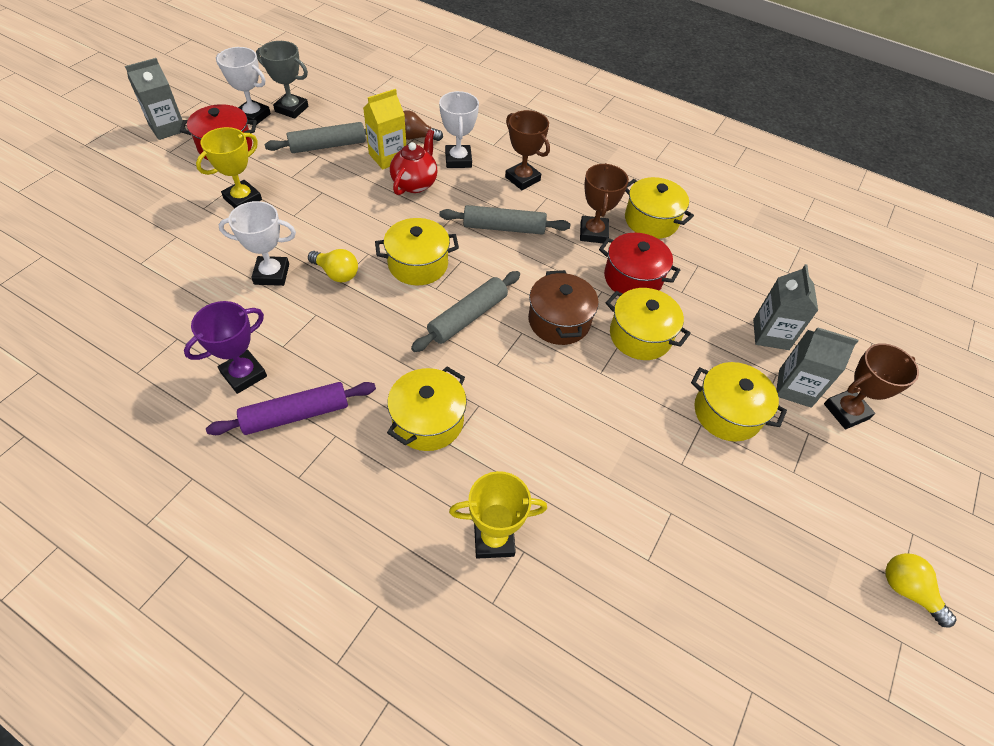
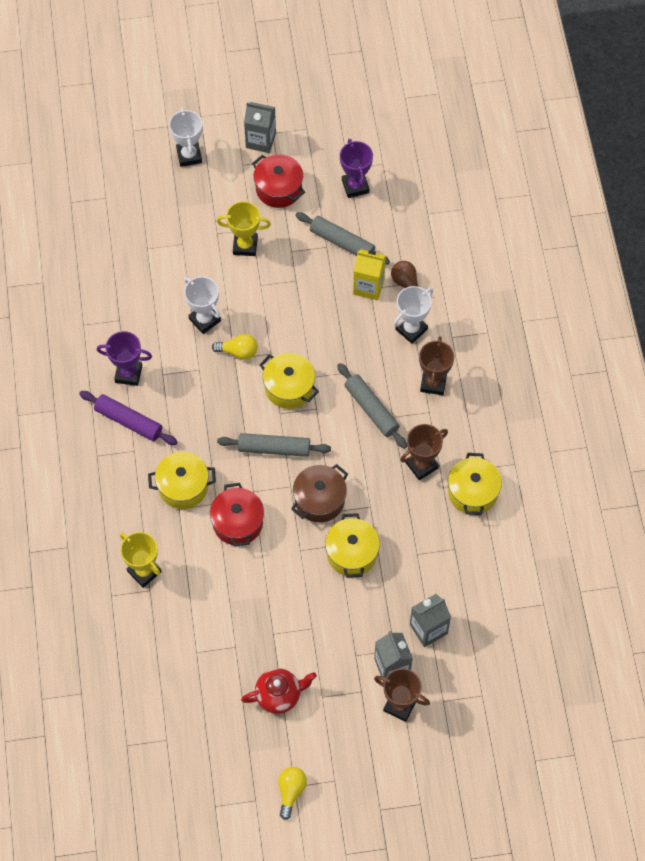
camera: 55 degrees right, 10 degrees up
(253, 116) = (324, 172): white trophy -> white trophy (189, 155)
(291, 109) = (355, 186): grey trophy -> purple trophy
(336, 273) = (238, 352): yellow light bulb -> yellow light bulb turned 75 degrees counterclockwise
(415, 183) = (359, 324): red teapot -> red teapot (279, 695)
(632, 278) = (400, 517): red pot -> red pot (237, 523)
(727, 413) = (334, 637): yellow pot -> none

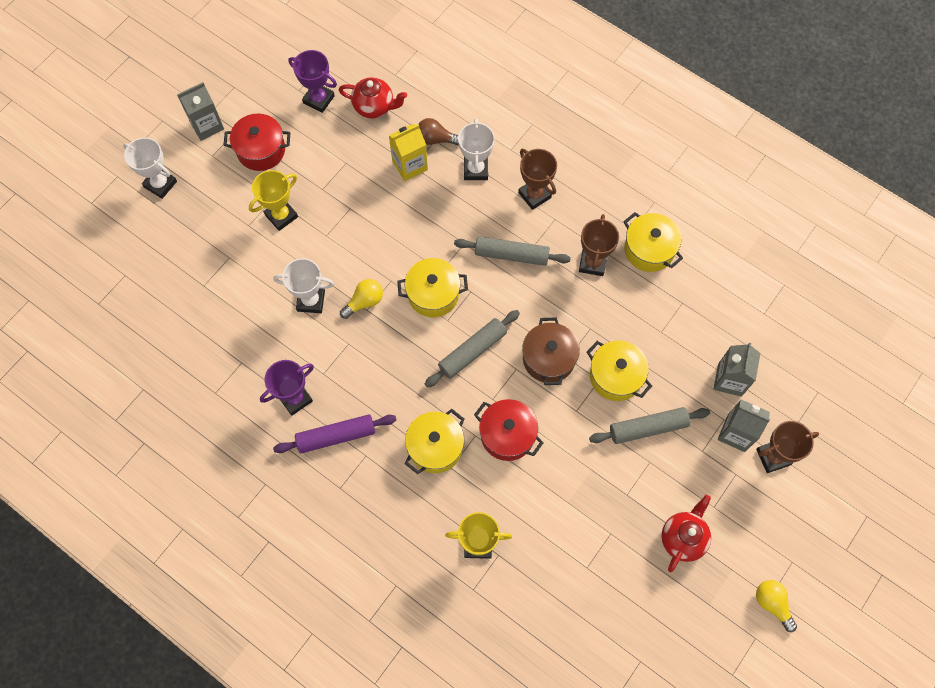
camera: 45 degrees left, 5 degrees up
(342, 242) = (354, 149): grey rolling pin -> grey rolling pin (648, 428)
(388, 224) = (374, 107): none -> red teapot

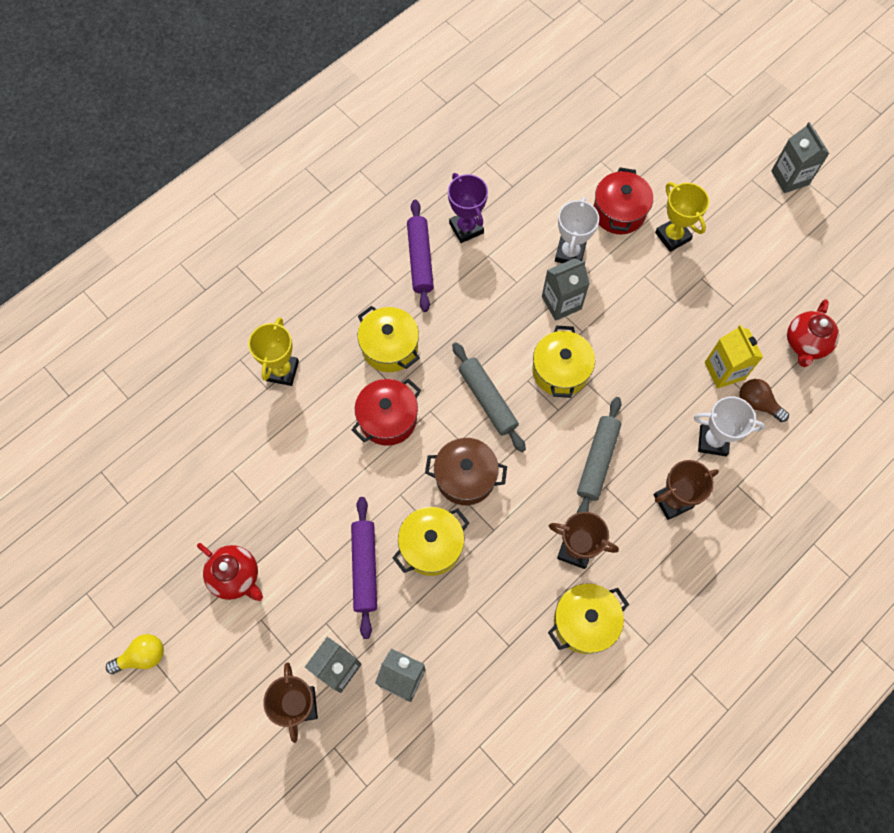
camera: 100 degrees right, 0 degrees up
(160, 184) = (720, 132): white trophy -> none
(261, 150) = (755, 225): red pot -> red pot (619, 212)
(319, 99) = (818, 288): purple trophy -> none
(364, 302) = (561, 303): yellow light bulb -> grey carton
(436, 139) = (757, 404): brown light bulb -> brown light bulb turned 75 degrees counterclockwise
(648, 428) = (365, 568): grey rolling pin -> purple rolling pin

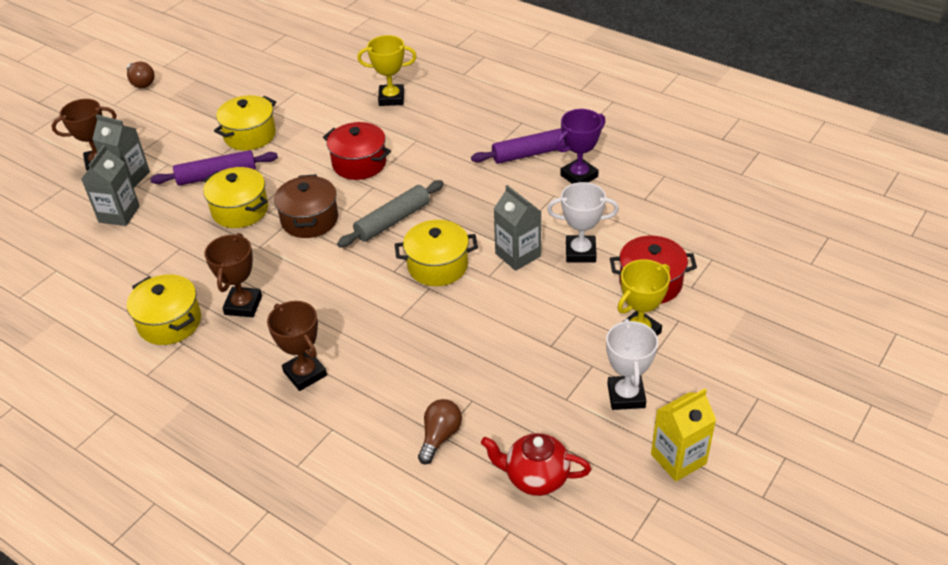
camera: 80 degrees right, 25 degrees down
(142, 656) = (141, 82): yellow light bulb -> brown light bulb
(236, 577) = (205, 112): red teapot -> none
(390, 347) = (431, 152): yellow pot -> yellow pot (250, 135)
(597, 461) = (342, 308): grey rolling pin -> none
(713, 441) = (383, 400): white trophy -> white trophy (626, 396)
(724, 370) = (475, 400): yellow carton -> yellow carton (678, 459)
(790, 178) = (782, 437): grey carton -> none

